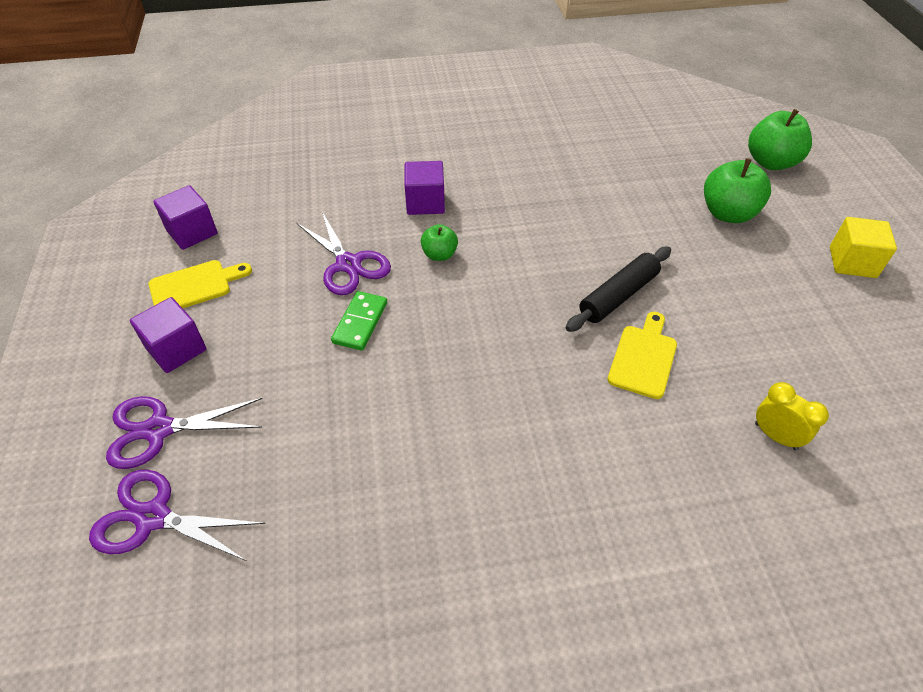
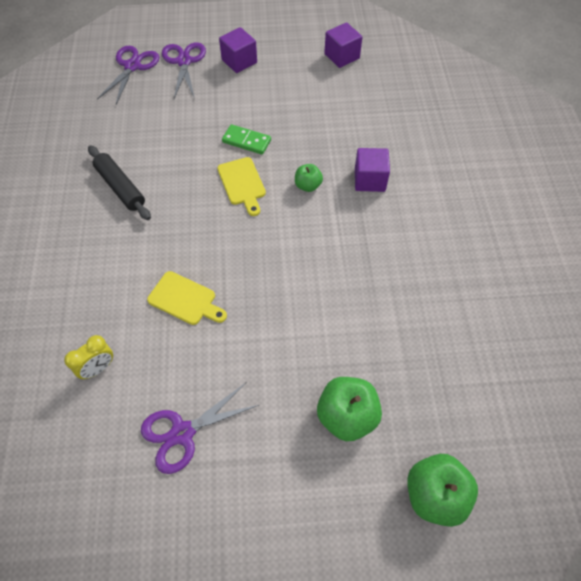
camera: 95 degrees right, 10 degrees up
(195, 286) = (290, 63): yellow cutting board -> yellow cutting board (242, 184)
(348, 264) = (302, 134): purple scissors -> purple scissors (182, 433)
(618, 296) = (249, 296): black rolling pin -> black rolling pin (120, 187)
(852, 262) = (266, 515): yellow cube -> none

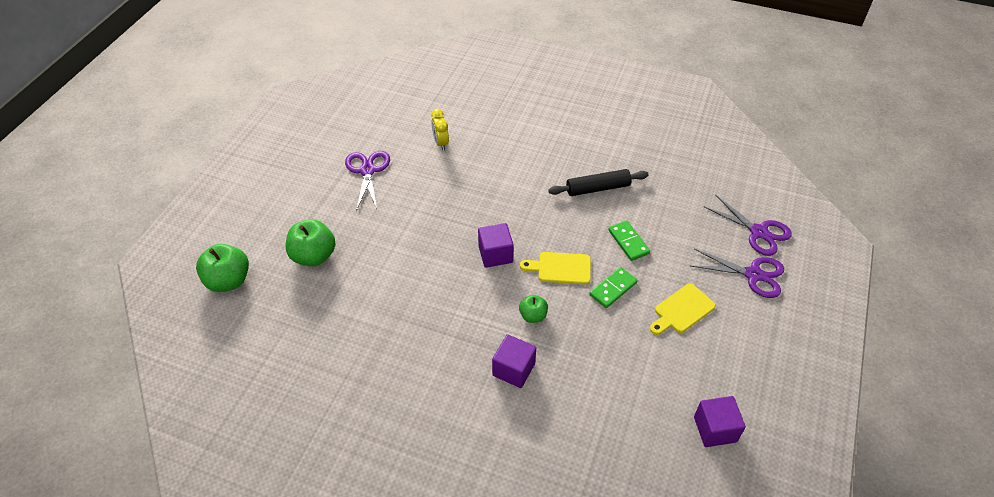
camera: 115 degrees right, 10 degrees down
(185, 145) = (628, 242): none -> green domino
(185, 300) = (465, 198): yellow cutting board -> yellow cutting board (682, 310)
(239, 61) = (738, 323): purple cube -> purple cube (495, 254)

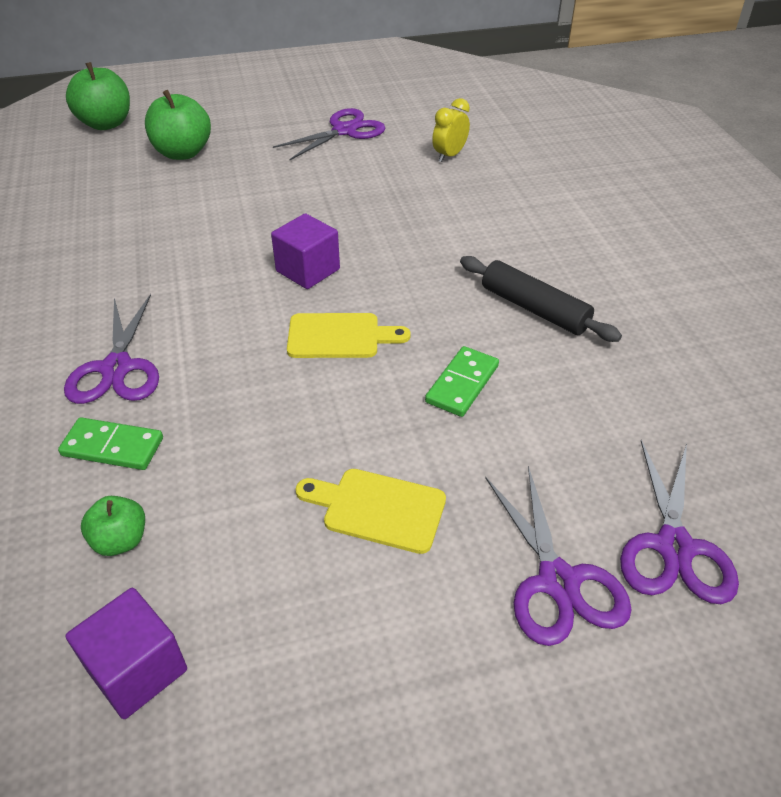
camera: 55 degrees right, 5 degrees down
(513, 369) = (117, 368): purple cube -> purple scissors
(533, 316) = (227, 347): green apple -> green apple (120, 540)
(560, 268) = (339, 336): yellow cutting board -> yellow cutting board turned 120 degrees clockwise
(613, 289) = (349, 406): green domino -> green domino (112, 447)

